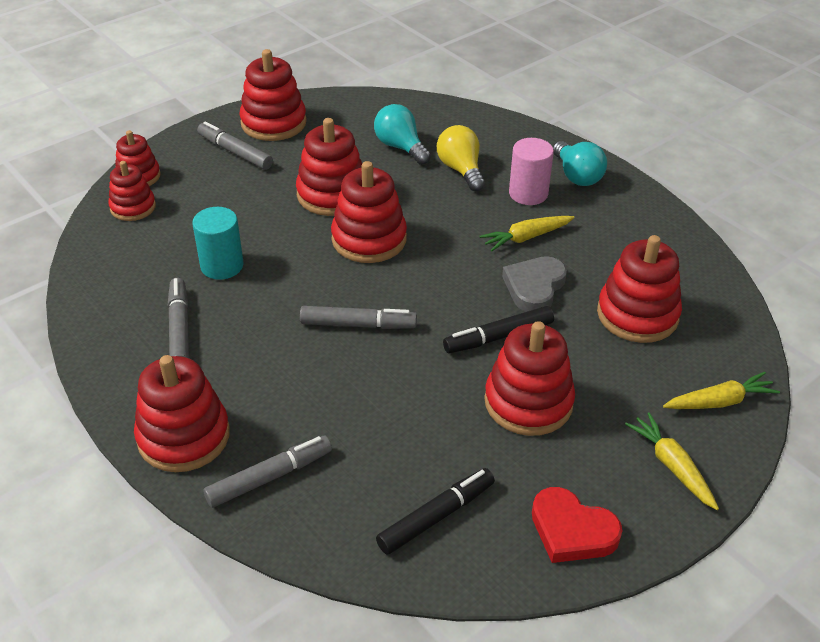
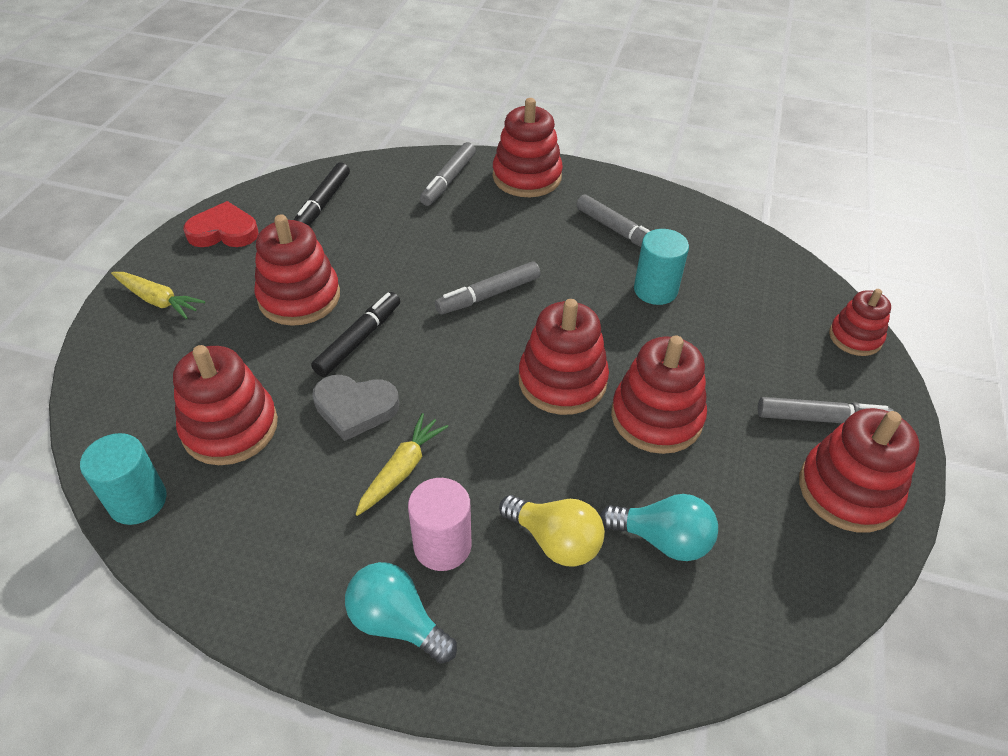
camera: 145 degrees right, 5 degrees up
(133, 207) = (805, 304): red stacking toy -> none
(534, 287) = (355, 408): grey heart -> grey heart turned 105 degrees clockwise
(719, 401) = (122, 371): yellow carrot -> none
(720, 295) = (138, 501): none -> turquoise cylinder

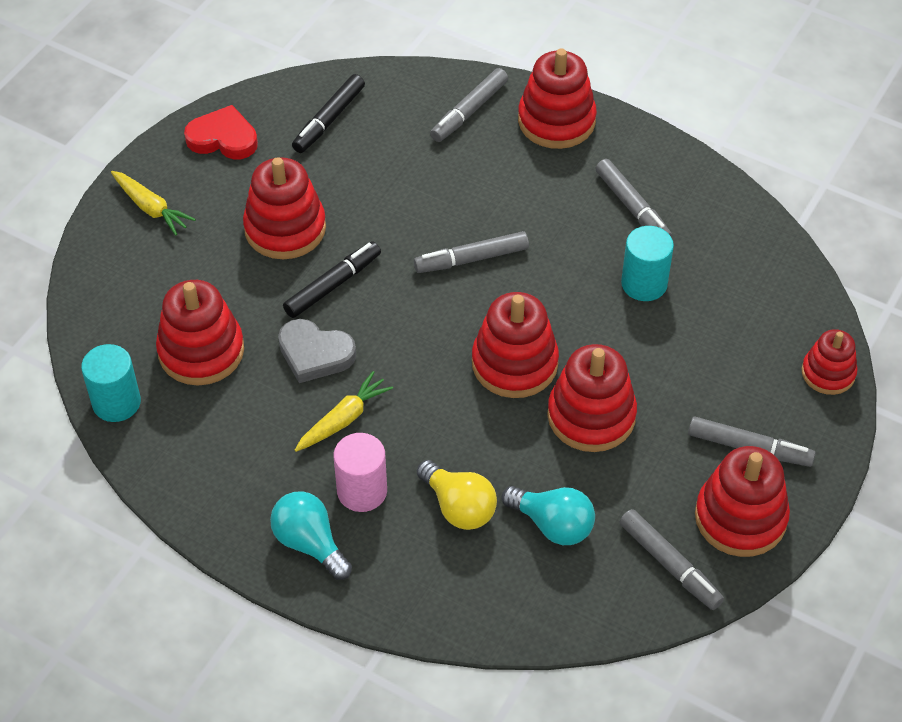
camera: 15 degrees right, 5 degrees up
(803, 557) = (669, 564): none -> grey marker

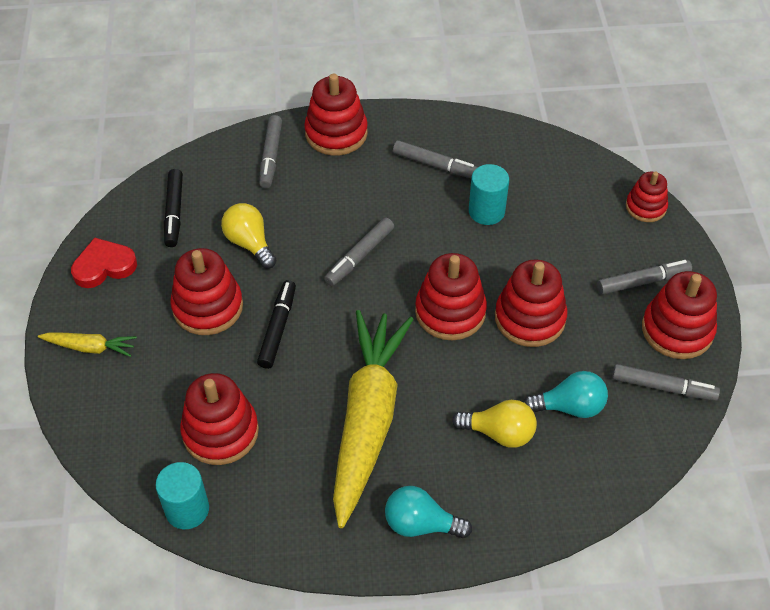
camera: 35 degrees left, 0 degrees up
(315, 354) = (307, 385): grey heart -> none
(343, 419) = (367, 419): yellow carrot -> yellow carrot, size x2.37
(362, 491) = (424, 463): pink cylinder -> none
(375, 188) = (250, 243): none -> yellow light bulb

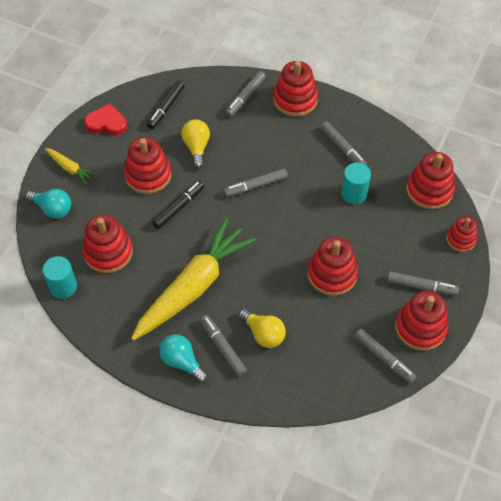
camera: 30 degrees right, 5 degrees up
(450, 312) = (286, 246): red stacking toy -> red stacking toy (429, 190)
(461, 477) = (223, 348): none -> grey marker
(569, 407) = (317, 340): turquoise light bulb -> turquoise light bulb (52, 209)

